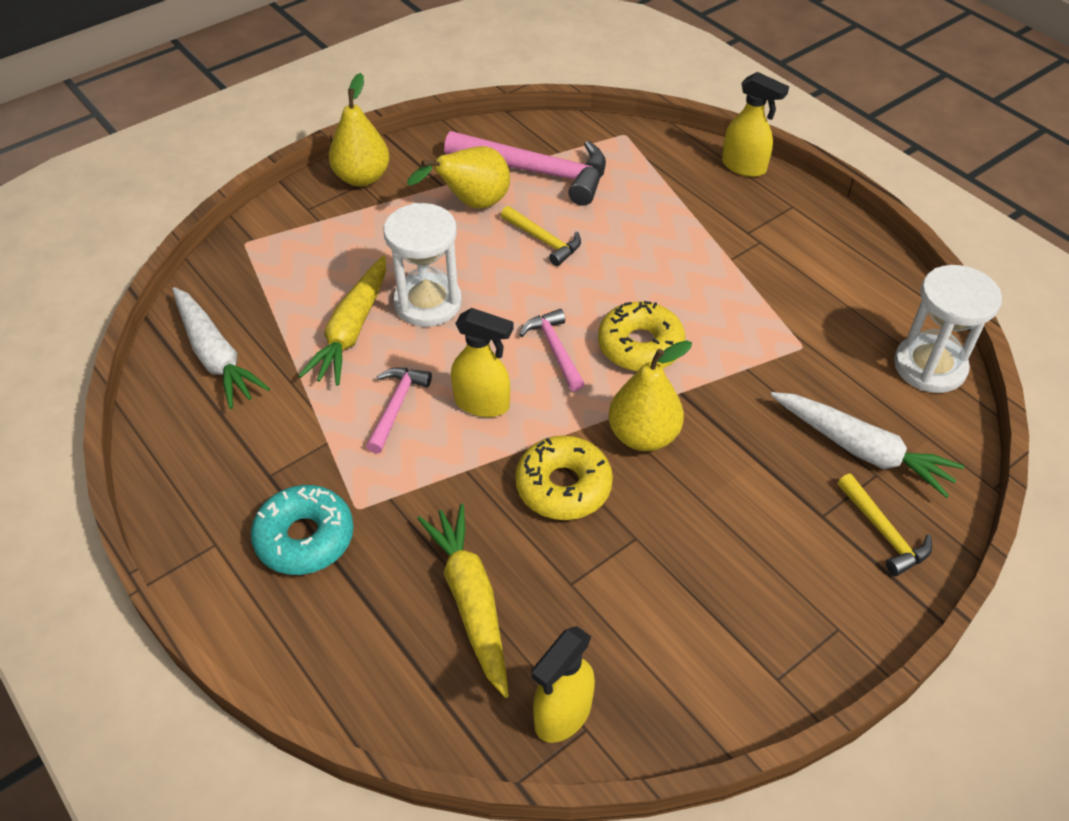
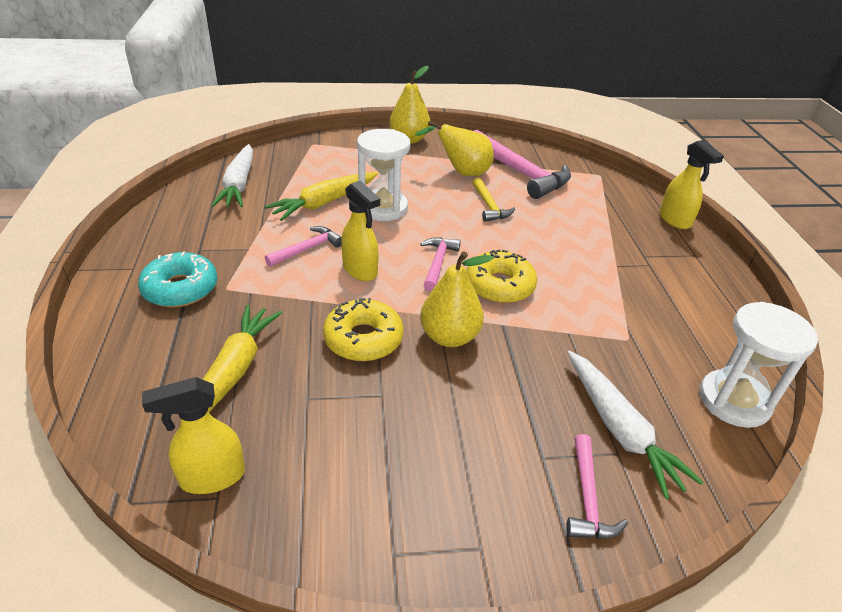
camera: 30 degrees right, 10 degrees down
(883, 532) = (587, 498): yellow hammer -> pink hammer

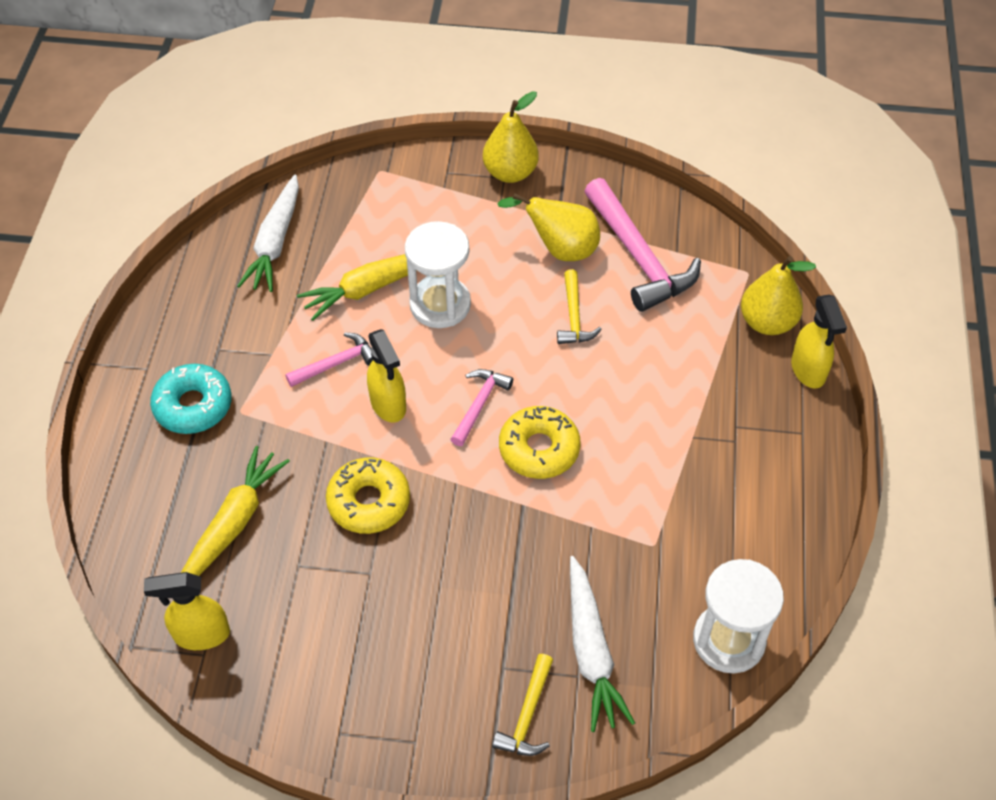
camera: 15 degrees right, 15 degrees up
(449, 336) = (459, 512): yellow pear -> yellow pear (767, 322)
(587, 498) = (527, 715): pink hammer -> yellow hammer

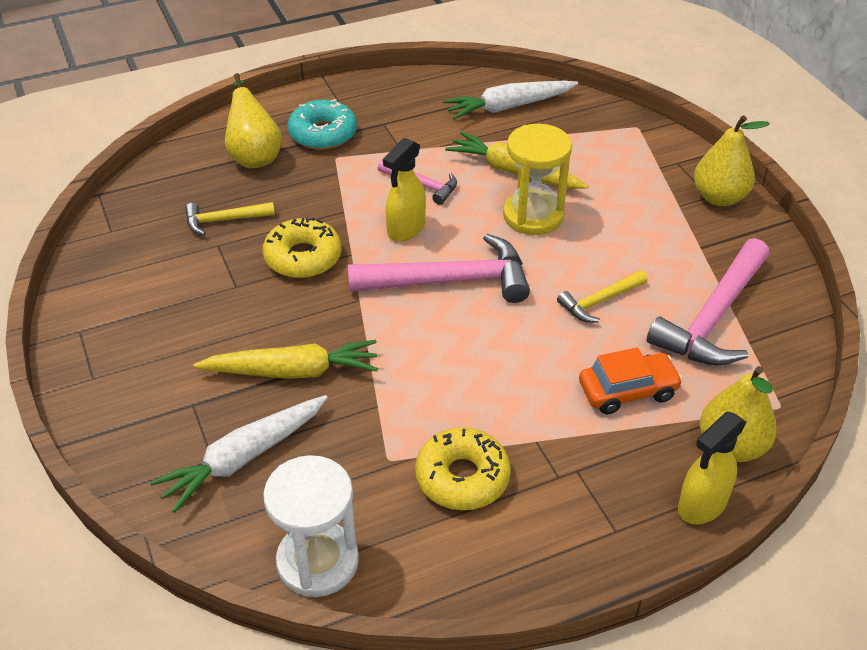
camera: 60 degrees right, 10 degrees down
(201, 634) = (127, 222): yellow spray bottle -> none
(233, 524) = (232, 197): yellow carrot -> yellow carrot (292, 371)
(440, 304) = (533, 216): white hourglass -> yellow hourglass
(479, 405) = (450, 281): pink hammer -> pink hammer, size x1.90
(527, 715) = (154, 439): yellow hammer -> yellow hammer (224, 220)
(539, 449) = (434, 337): yellow donut -> yellow donut (462, 477)
(560, 249) = (666, 262): yellow pear -> yellow pear (254, 156)
(678, 352) = (628, 391): none -> orange car

